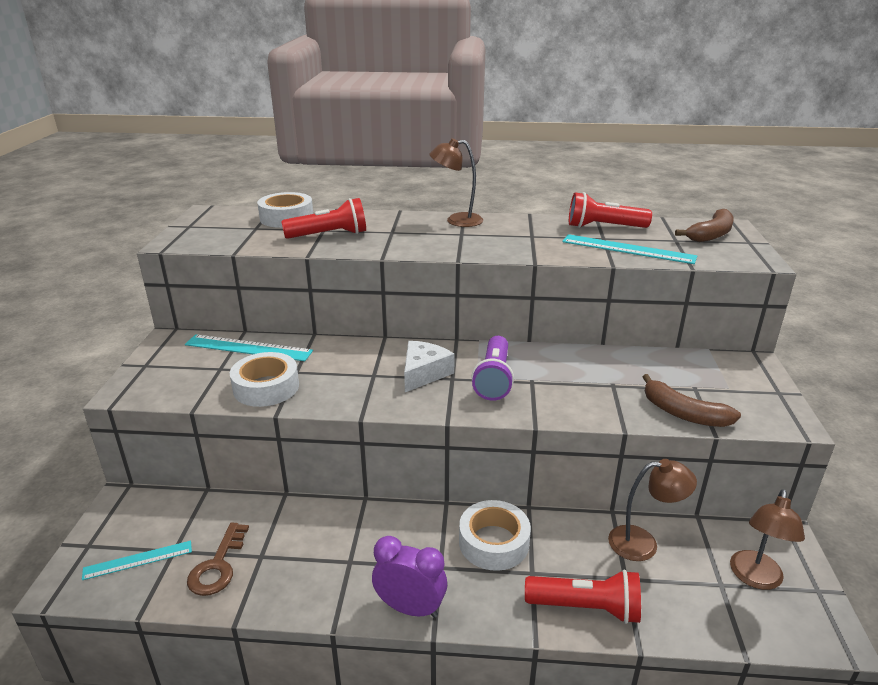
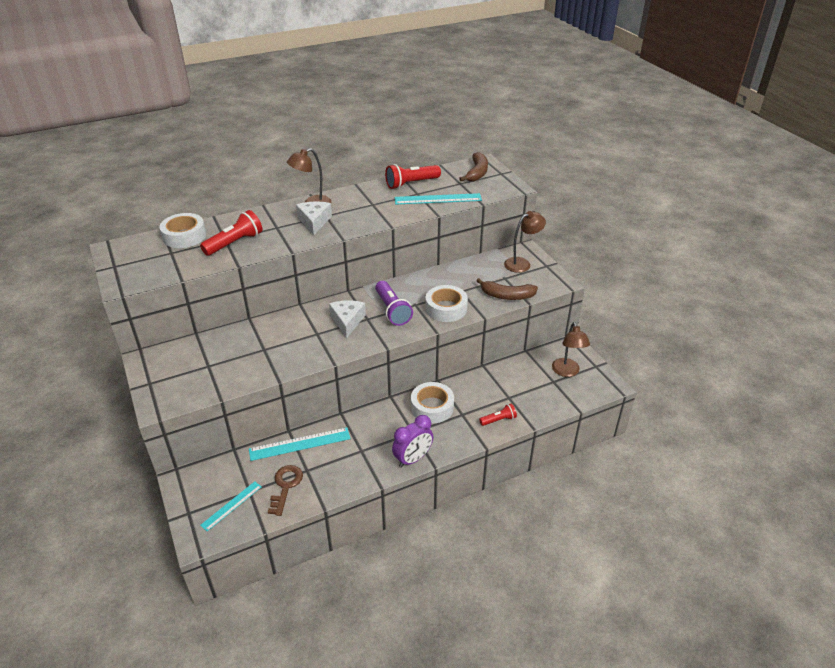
camera: 30 degrees left, 10 degrees up
(218, 565) = (285, 486): brown key -> brown key turned 150 degrees counterclockwise
(248, 348) = (212, 344): turquoise ruler -> turquoise ruler (300, 444)
(266, 387) = (254, 367): white tape -> white tape (446, 308)
(410, 608) = (413, 459): purple clock -> purple clock turned 150 degrees clockwise
(441, 236) = (314, 222): none -> white cheese
(586, 608) = (498, 420): red flashlight -> red flashlight, size x0.58
(643, 543) = (507, 376): brown lamp -> brown lamp (522, 263)

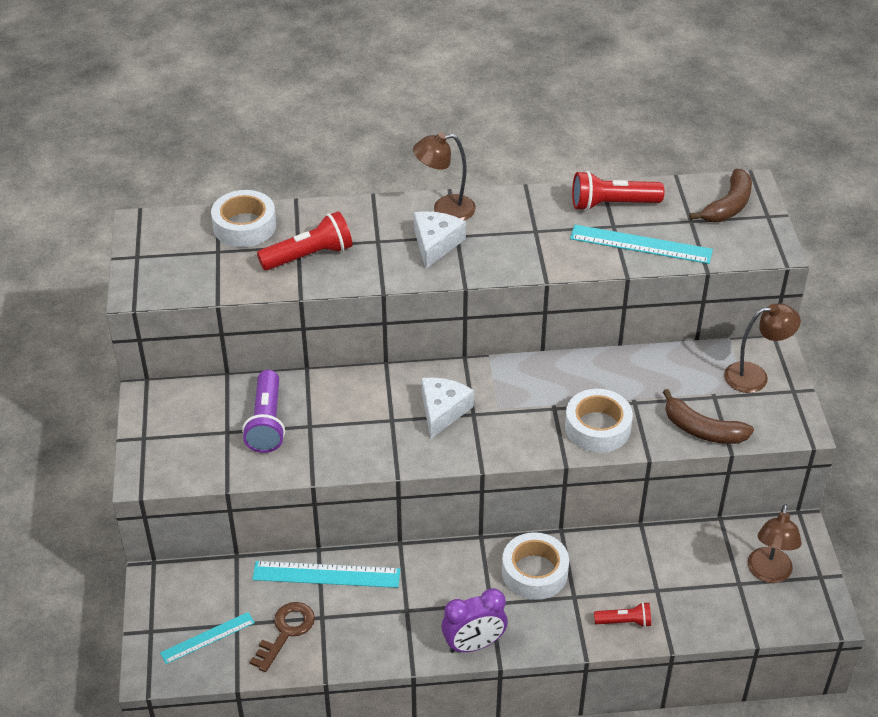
camera: 20 degrees right, 5 degrees up
(392, 310) = (515, 409): purple flashlight -> purple flashlight (266, 422)

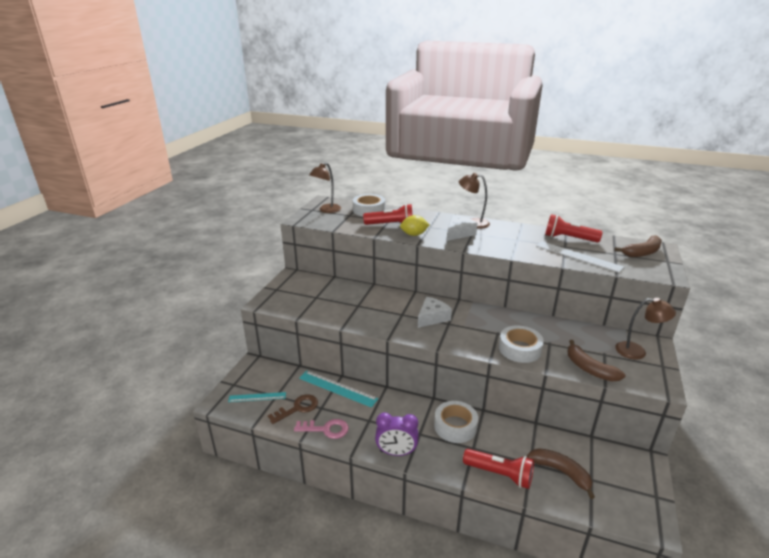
camera: 25 degrees right, 15 degrees down
(266, 422) = (338, 299): purple flashlight -> none
(352, 649) = (326, 429): none -> pink key
(363, 270) = (414, 234): none -> yellow lemon
(624, 622) = (499, 474): red flashlight -> red flashlight, size x1.73
(641, 244) = (578, 256): turquoise ruler -> white ruler
(699, 588) = (561, 472): none -> brown banana
(768, 573) = (616, 481): brown lamp -> brown lamp (326, 210)

